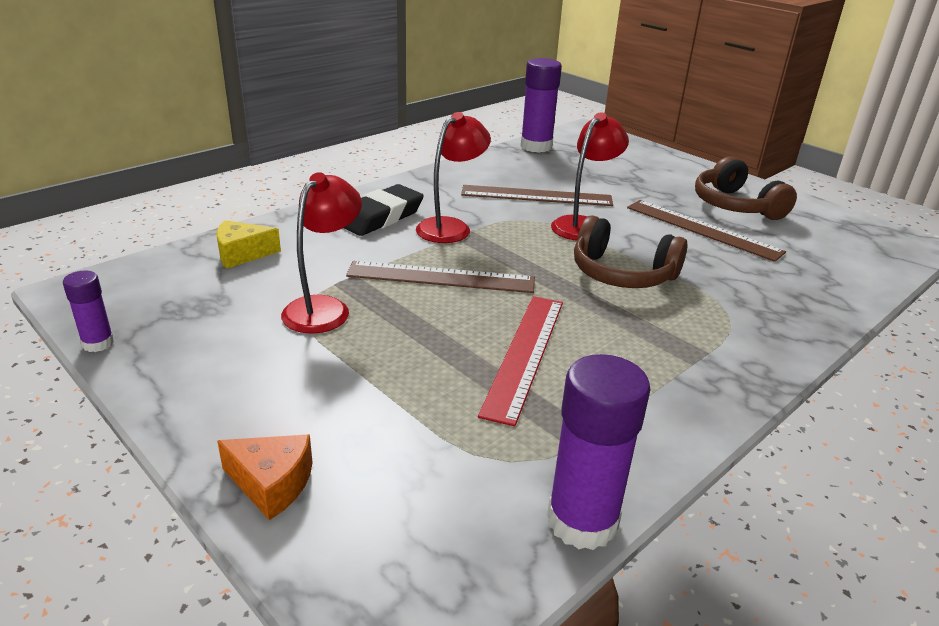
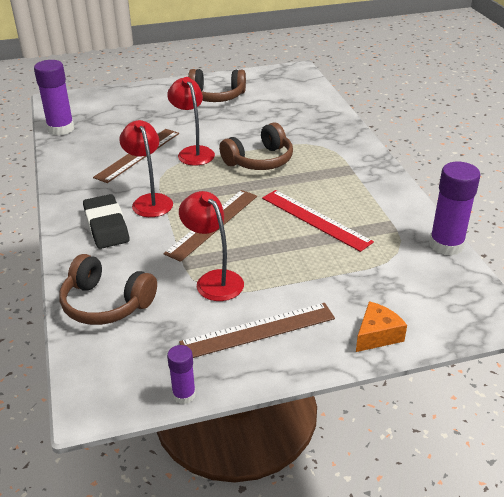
camera: 60 degrees left, 5 degrees up
(242, 254) = (106, 303): yellow cheese -> brown headphones
(702, 229) = (233, 117): brown ruler -> brown ruler (258, 330)

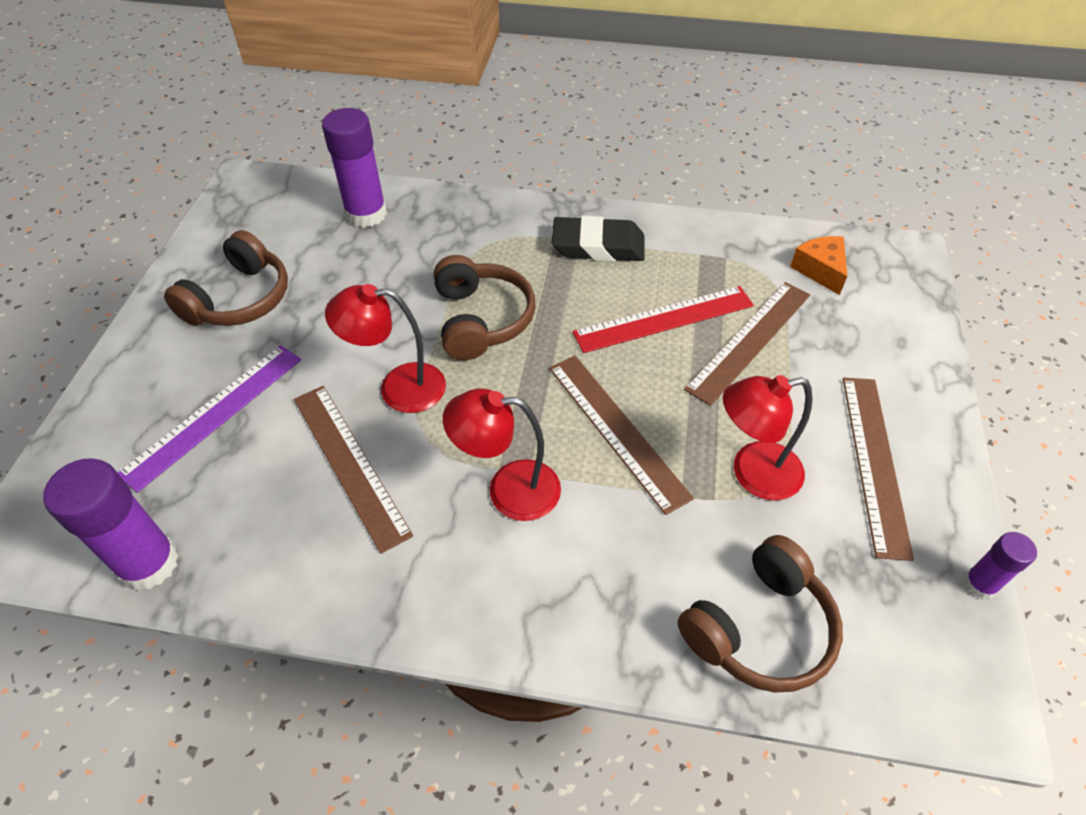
camera: 65 degrees left, 15 degrees up
(106, 226) = (548, 573): black eraser -> black eraser (598, 246)
(144, 115) = (214, 414): none -> purple ruler
(326, 257) = (750, 340): none -> brown ruler
(377, 335) = (913, 356): orange cheese -> orange cheese (820, 270)
(446, 245) = (771, 232): purple glue stick -> purple glue stick (366, 214)

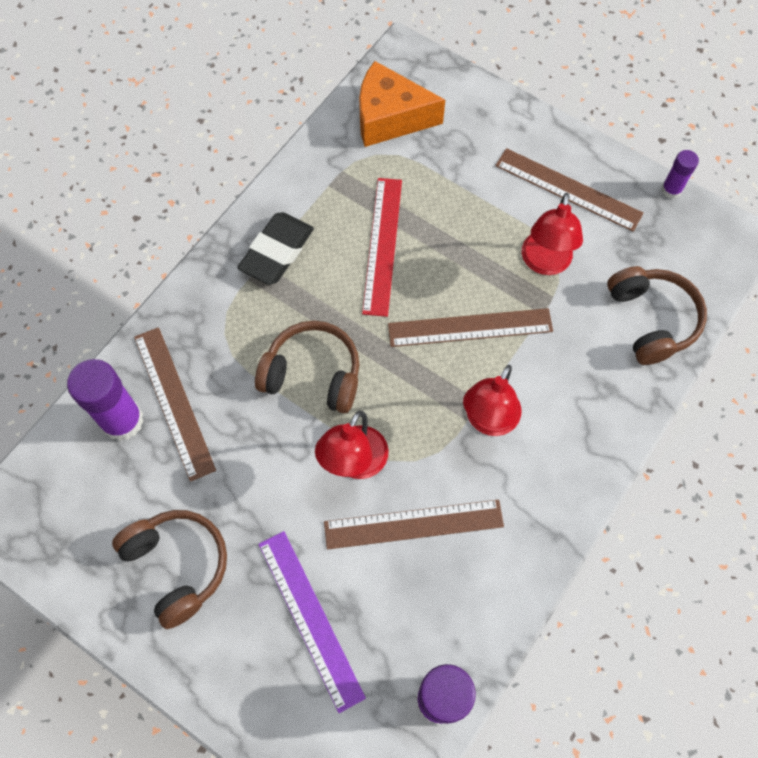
camera: 65 degrees left, 15 degrees up
(750, 340) = (433, 201): brown ruler -> brown ruler (174, 402)
(820, 270) = (390, 118): orange cheese -> orange cheese, size x1.73

